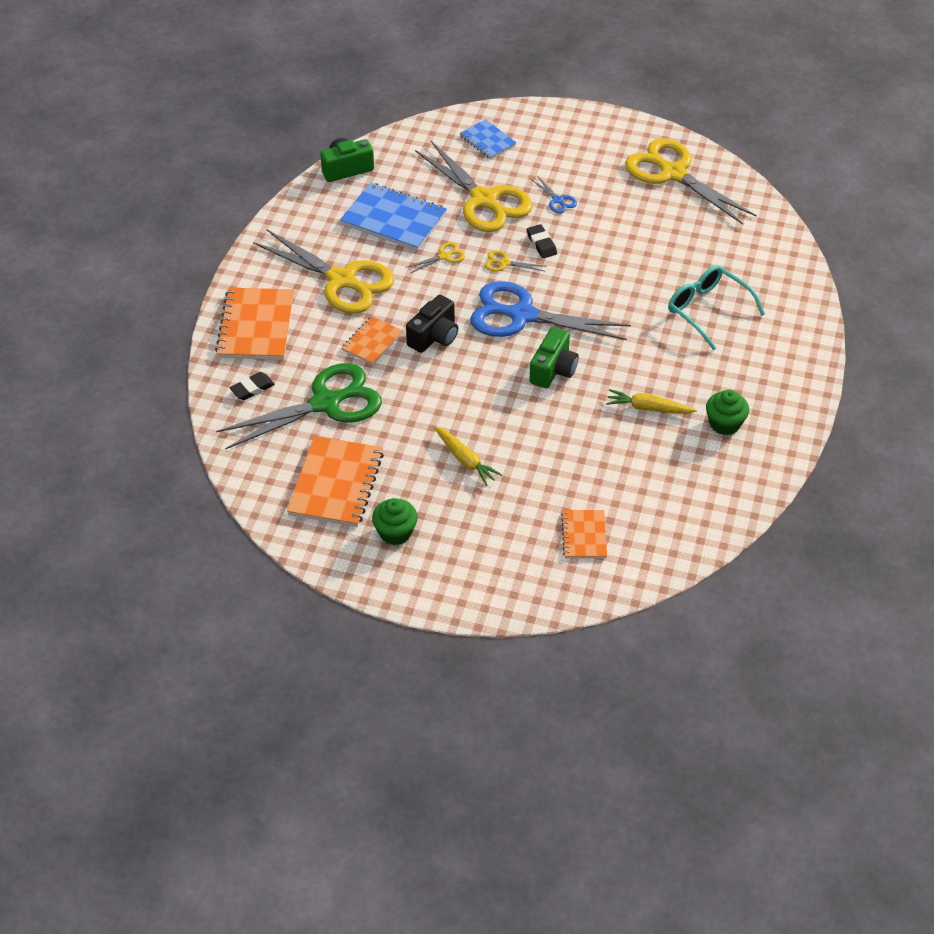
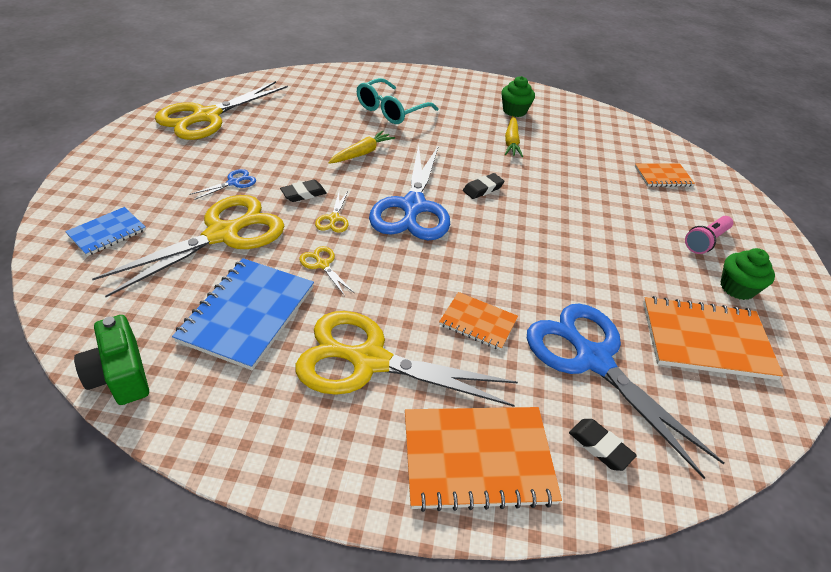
camera: 100 degrees left, 5 degrees down
(325, 403) = (593, 360): green scissors -> blue scissors
(342, 280) = (369, 361): yellow scissors -> yellow scissors turned 105 degrees counterclockwise
(434, 336) = (457, 269): black camera -> none
(465, 460) = (620, 242): yellow carrot -> yellow carrot (362, 153)
(465, 533) = (706, 241): none -> pink flashlight
(553, 370) = (483, 189): green camera -> black eraser

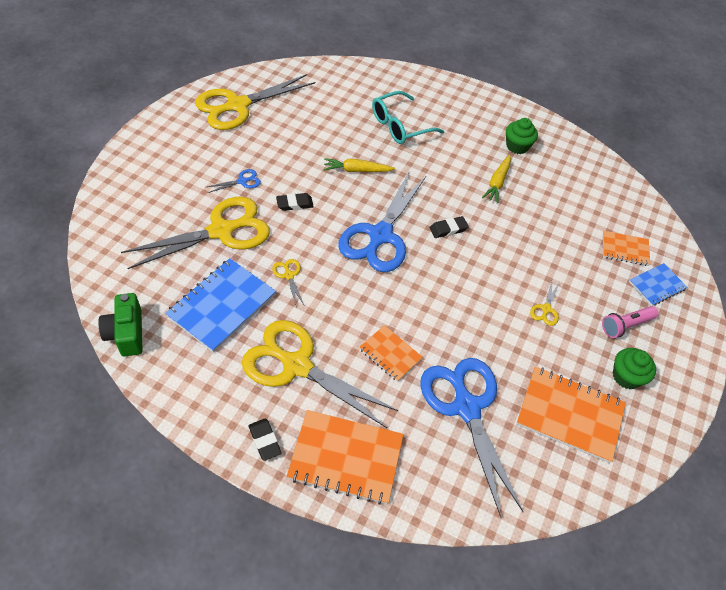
camera: 15 degrees right, 10 degrees up
(107, 233) = (138, 211): blue notebook -> blue notebook (656, 285)
(334, 219) = (311, 234): yellow scissors -> yellow scissors (546, 309)
(362, 153) = (357, 170): yellow carrot -> yellow carrot turned 150 degrees counterclockwise
(600, 446) = (437, 474): black eraser -> black eraser (265, 440)

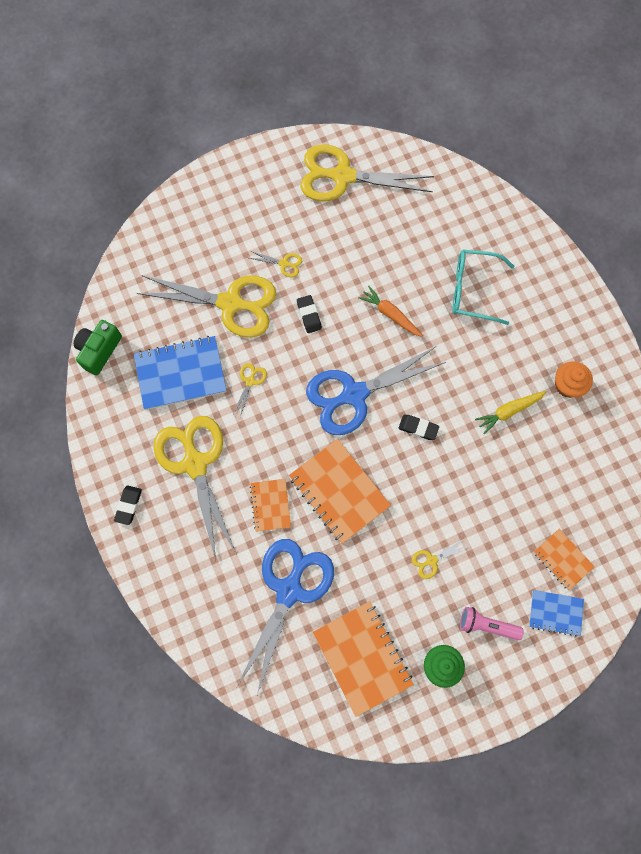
camera: 45 degrees right, 20 degrees up
(242, 181) = (284, 263): blue scissors -> yellow scissors
(294, 204) = (309, 315): black eraser -> black eraser turned 45 degrees clockwise
(345, 458) = (171, 560): orange notebook -> orange notebook (339, 491)
(357, 170) = (390, 314): yellow carrot -> orange carrot
(517, 146) = (567, 385): green cupcake -> orange cupcake

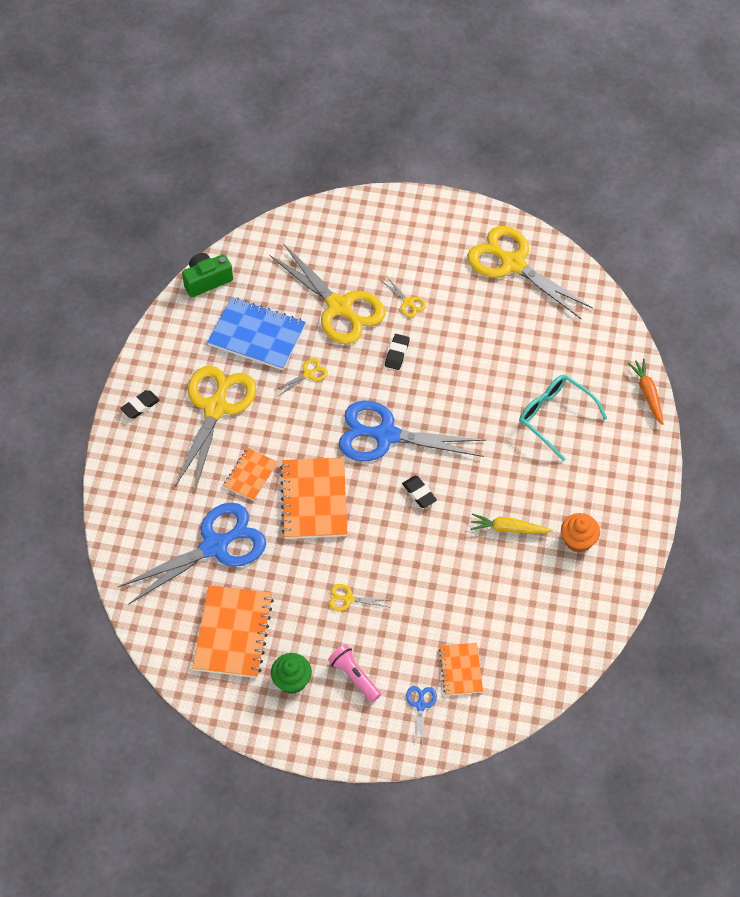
camera: 35 degrees right, 15 degrees down
(390, 314) = (467, 393): orange carrot -> orange carrot (647, 394)
(555, 613) = (420, 705): blue notebook -> blue scissors

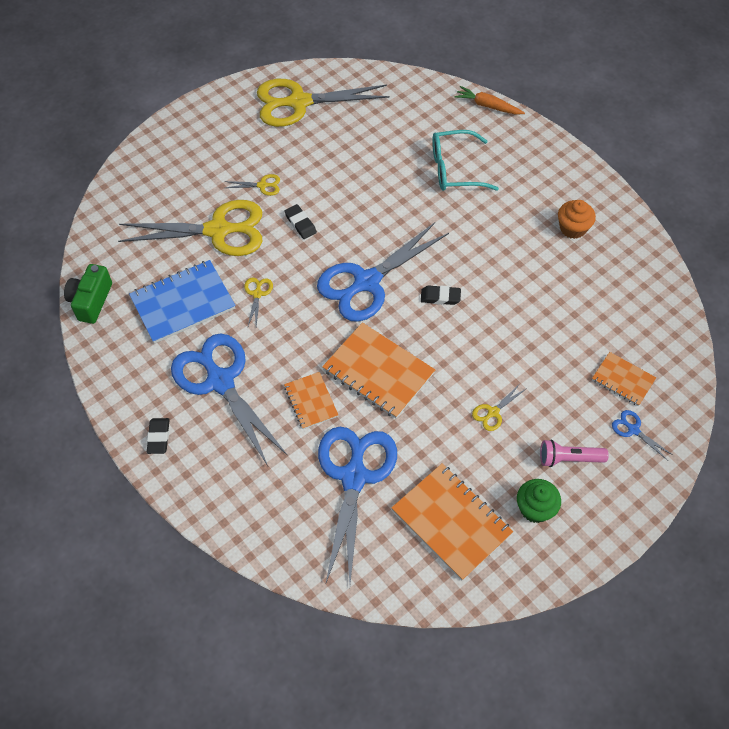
camera: 50 degrees left, 0 degrees up
(215, 408) = (220, 381): yellow scissors -> blue scissors
(508, 528) = (524, 263): yellow carrot -> none

